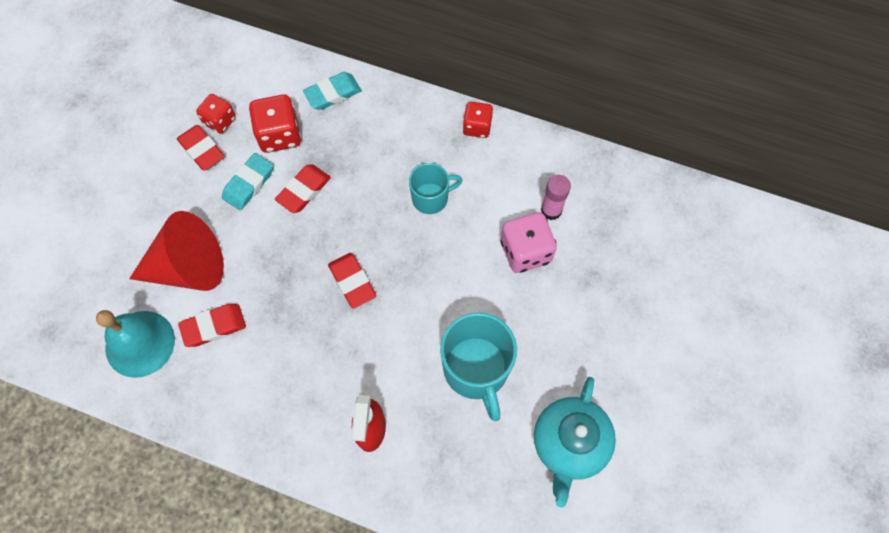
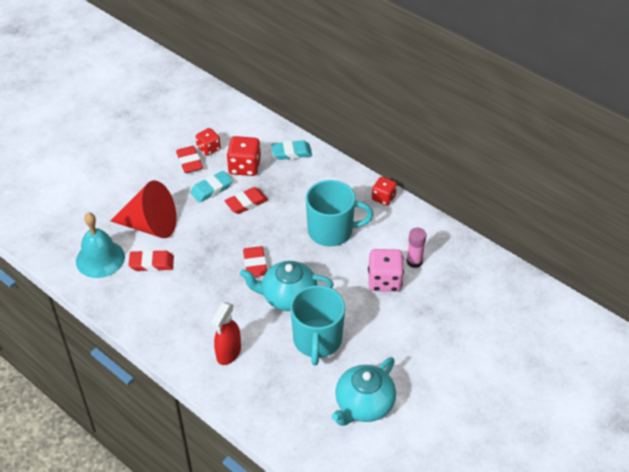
camera: 20 degrees right, 20 degrees down
(414, 317) = (288, 296): none -> turquoise teapot
(431, 198) = (332, 231): turquoise mug -> turquoise mug, size x1.68

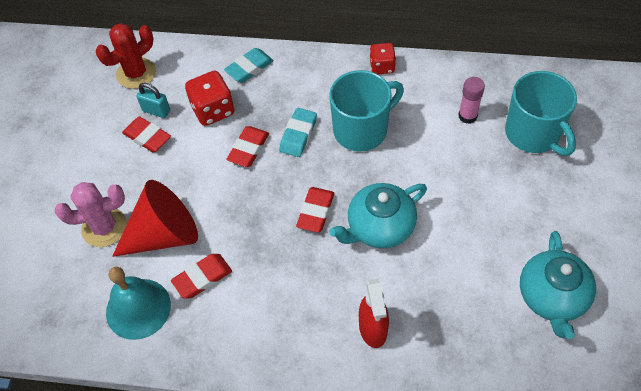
camera: 30 degrees left, 10 degrees up
(119, 201) = (104, 227): none -> pink cactus
(208, 149) = (156, 111): red dice -> turquoise padlock
(211, 189) = (198, 154): turquoise eraser -> turquoise eraser (298, 135)
(216, 119) = (136, 73): none -> red cactus
(255, 264) = (315, 212): red eraser -> red eraser turned 60 degrees clockwise
(317, 340) = (449, 257): turquoise mug -> turquoise mug (533, 134)
(384, 281) = (457, 153): pink dice -> none

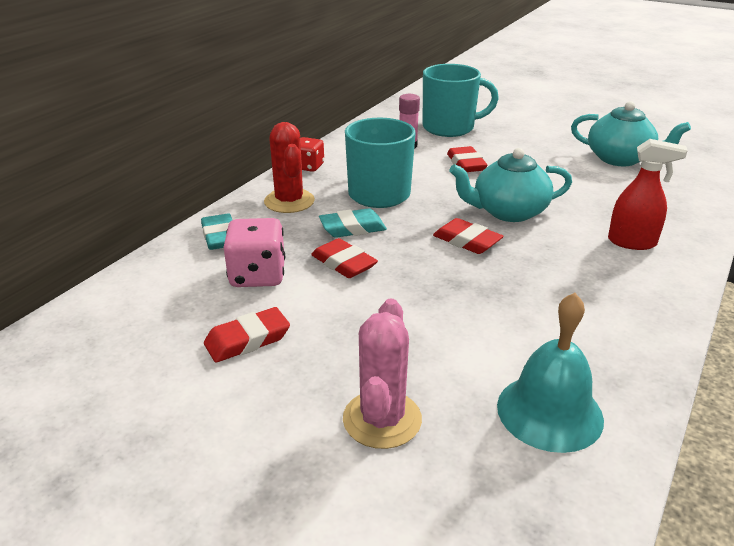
camera: 70 degrees left, 25 degrees down
(136, 73) = (117, 326): red cactus -> red cactus (289, 201)
(156, 111) = (208, 322): turquoise padlock -> none
(164, 234) = (432, 359): red cone -> none
(202, 278) = (521, 340): red eraser -> red eraser (466, 164)
(213, 110) = (257, 275): red dice -> pink dice
(298, 135) = (352, 228): turquoise eraser -> turquoise eraser turned 60 degrees counterclockwise
(379, 227) = (508, 212): turquoise teapot -> turquoise teapot turned 90 degrees clockwise

